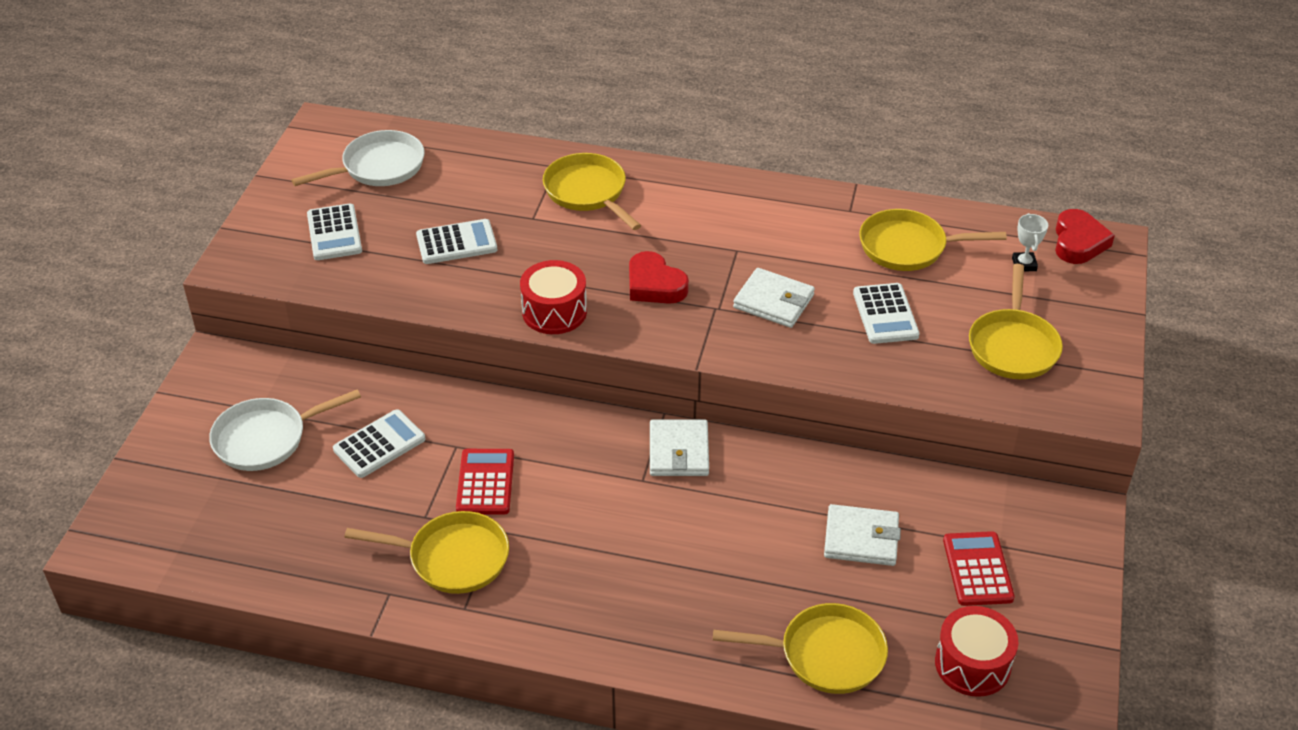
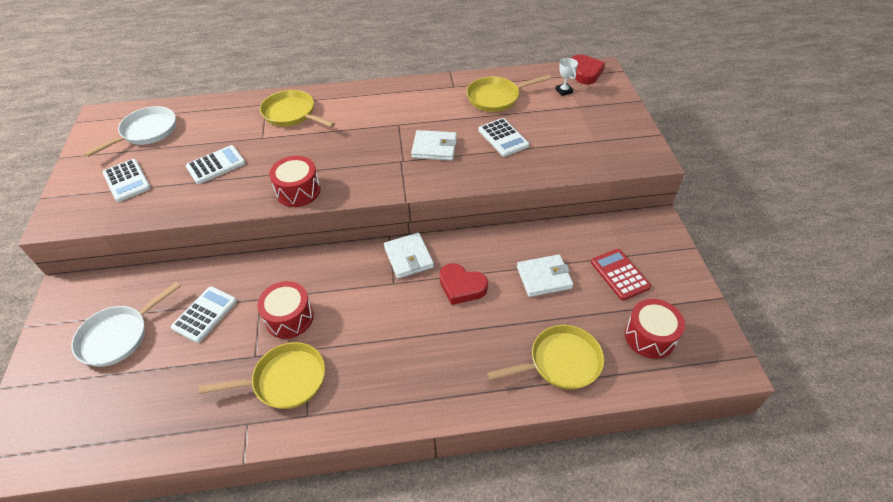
camera: 20 degrees left, 5 degrees up
(485, 482) = (289, 318): red calculator -> red drum
(654, 285) = (356, 157): red heart -> red heart (461, 287)
(1013, 346) = (583, 136): yellow pan -> none

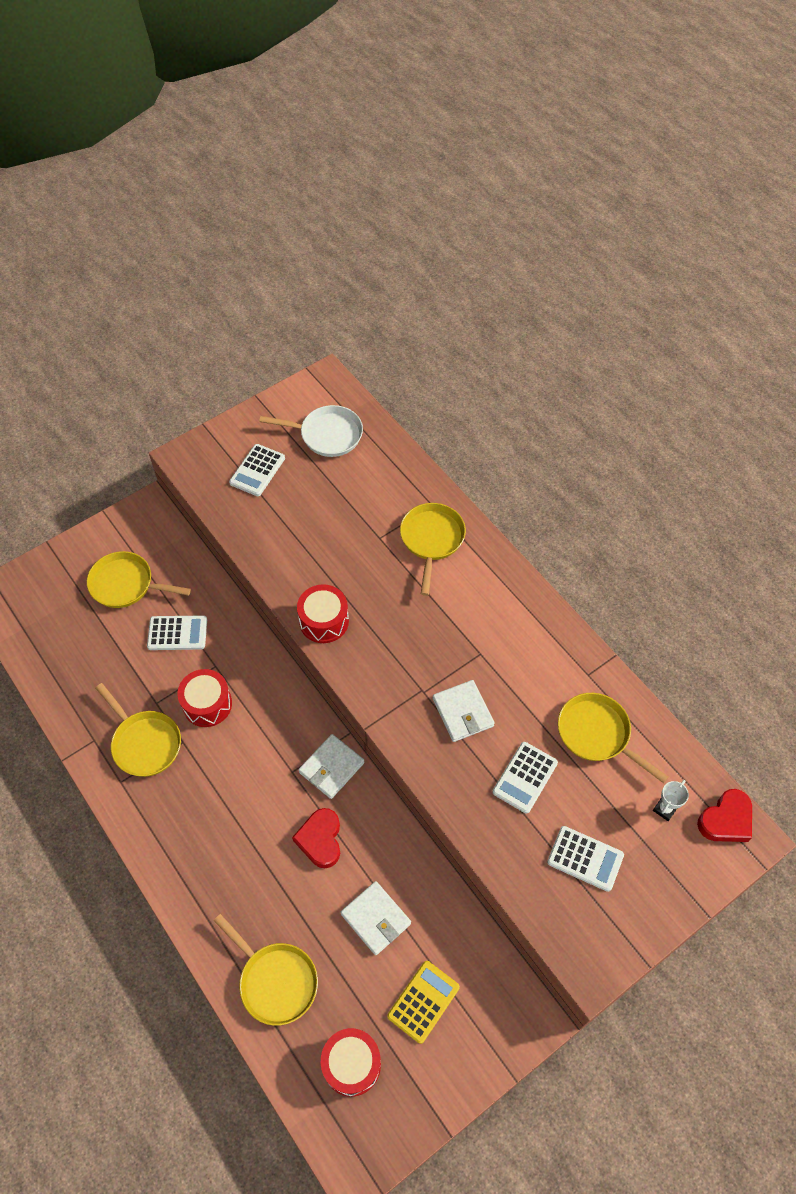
camera: 60 degrees right, 10 degrees up
(118, 336) = (126, 584): white pan -> yellow pan
(216, 165) = (317, 526): white calculator -> white calculator (585, 859)
(620, 274) = (423, 1001): red calculator -> yellow calculator

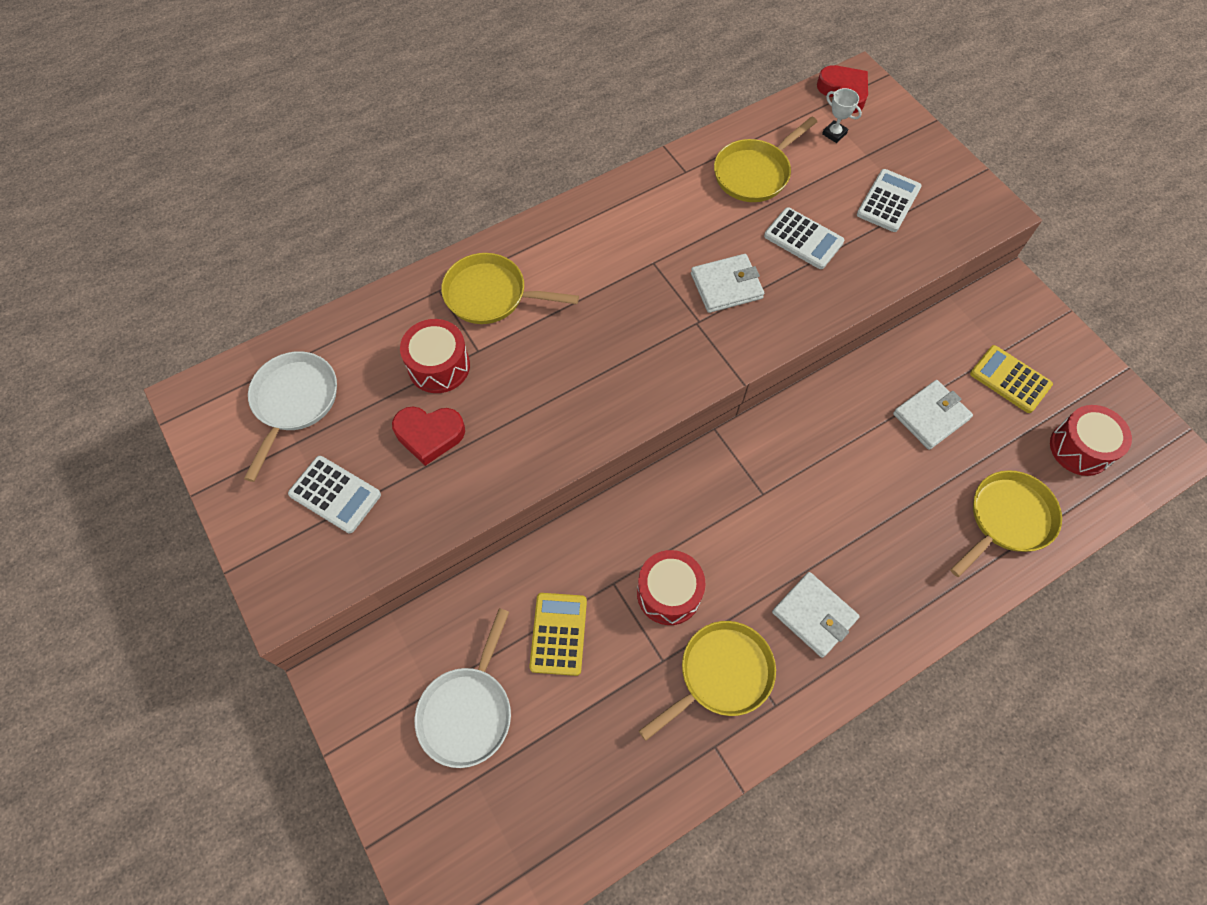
camera: 85 degrees left, 5 degrees up
(126, 584) = (468, 711): yellow pan -> white pan
(177, 633) = (558, 634): white calculator -> yellow calculator
(320, 840) = (846, 466): red heart -> red heart (429, 435)
(324, 621) = (594, 420): red drum -> red drum (439, 366)
(331, 767) = (758, 451): white wallet -> white wallet (814, 615)

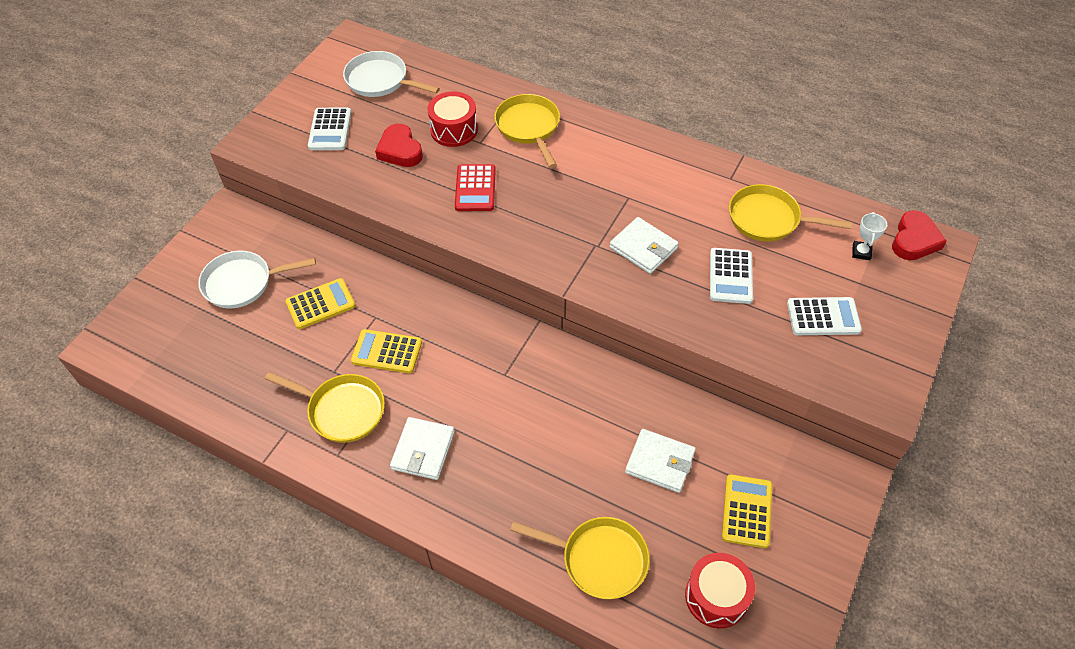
camera: 60 degrees right, 10 degrees down
(294, 402) = (380, 80): white pan -> white pan turned 135 degrees counterclockwise
(544, 389) = (475, 188): none -> red calculator
(668, 593) = (387, 352): red drum -> yellow calculator

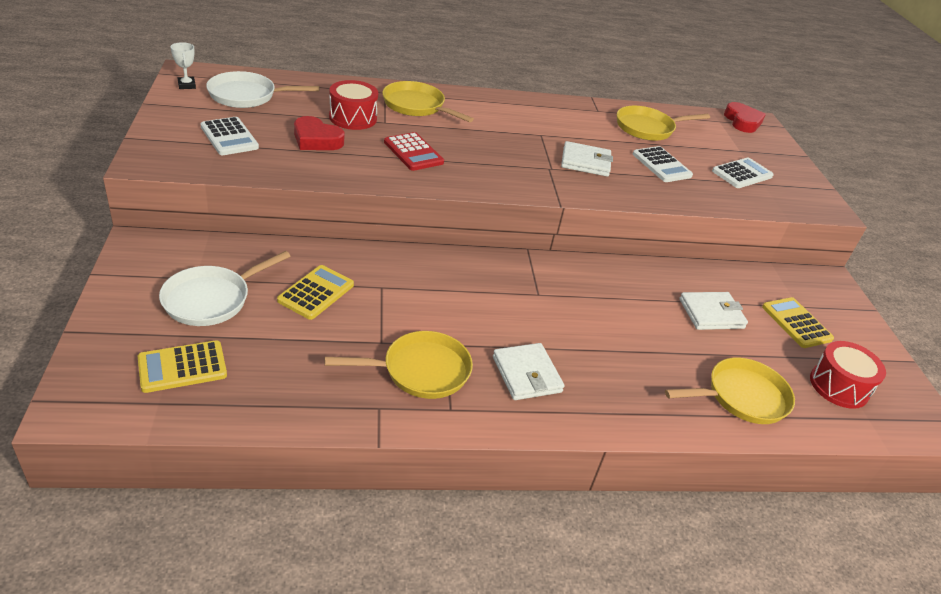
camera: 40 degrees left, 15 degrees down
(387, 352) = (419, 310): yellow calculator -> yellow calculator (182, 367)
(861, 252) = (722, 134): white trophy -> white trophy (187, 85)

